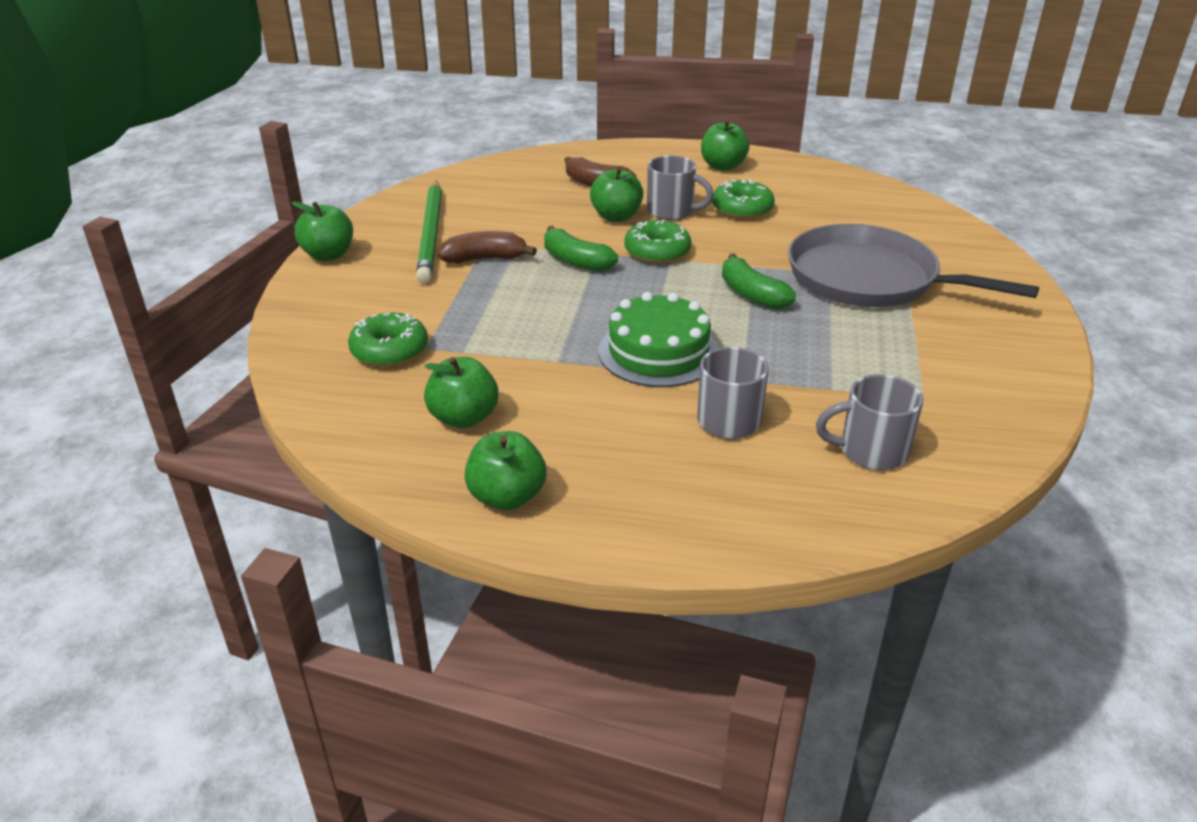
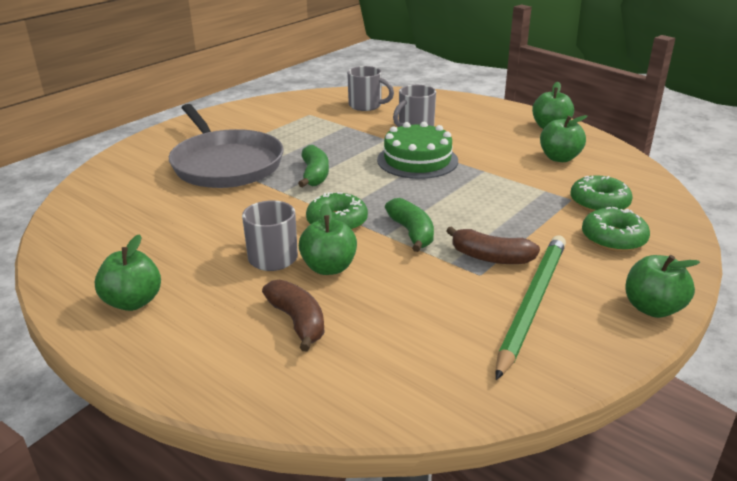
camera: 150 degrees left, 5 degrees down
(742, 209) = (209, 241): green donut -> green donut (613, 239)

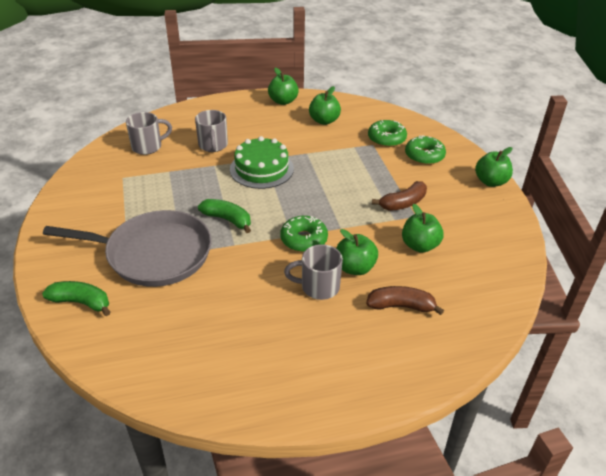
camera: 55 degrees left, 10 degrees up
(133, 302) = (311, 375): green apple -> green apple (419, 245)
(411, 232) = (348, 217): green banana -> green banana (81, 302)
(532, 303) = (456, 214): green pencil -> none

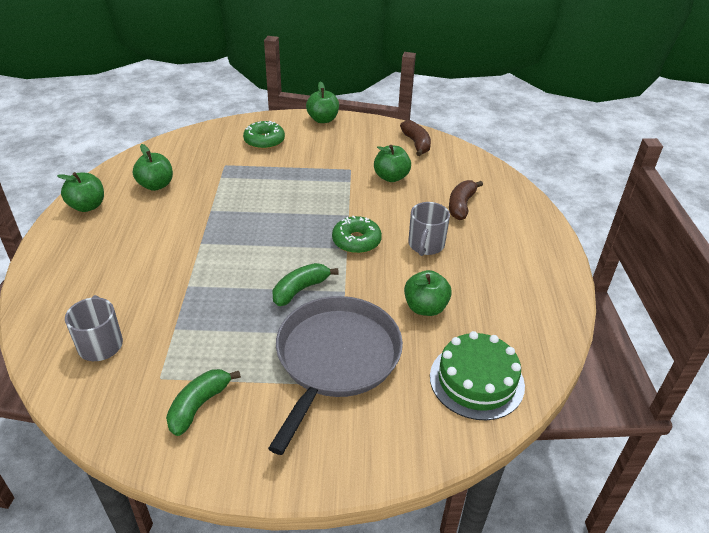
camera: 75 degrees left, 0 degrees up
(81, 302) = (399, 433): green banana -> green banana (199, 405)
(213, 145) = (144, 280): grey mug -> none
(261, 169) = (220, 248): green cake -> green cake (476, 380)
(355, 268) = (407, 219): green apple -> green apple (425, 307)
(386, 139) = (221, 154): green donut -> none
(403, 203) = (330, 171): brown banana -> brown banana (416, 143)

